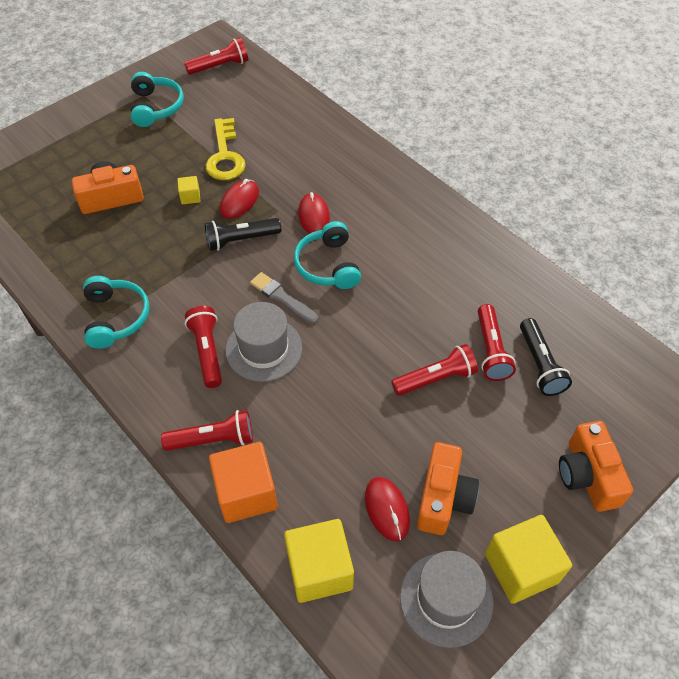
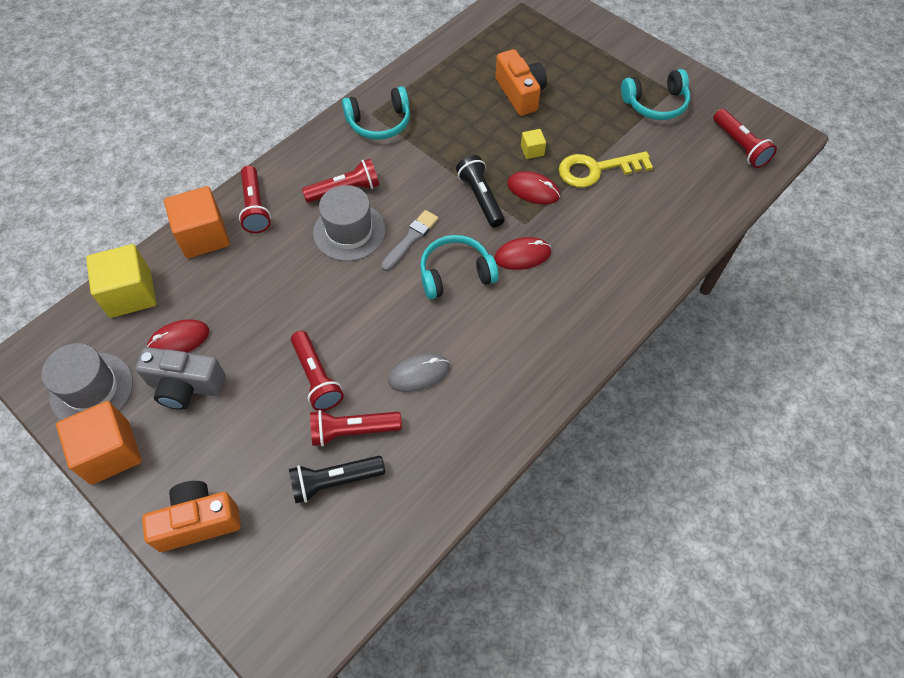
camera: 85 degrees right, 5 degrees up
(434, 299) = (419, 374): none -> grey mouse
(443, 498) = (185, 386): orange camera -> grey camera
(521, 568) = (110, 452): yellow cube -> orange cube

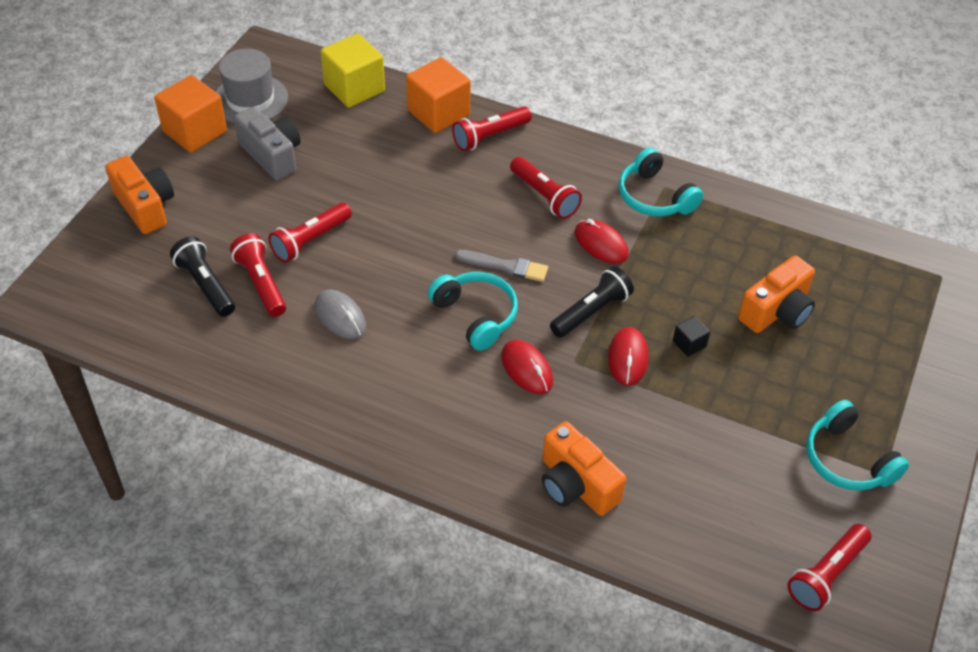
camera: 70 degrees right, 10 degrees down
(179, 340) = (317, 135): red mouse -> red mouse (601, 244)
(185, 386) = (272, 155): grey camera -> grey camera turned 150 degrees clockwise
(349, 231) = (492, 215): grey hat -> none
(532, 150) = (689, 344): yellow cube -> black cube
(596, 170) = (693, 415): yellow key -> none
(638, 257) = (576, 485): none -> orange camera

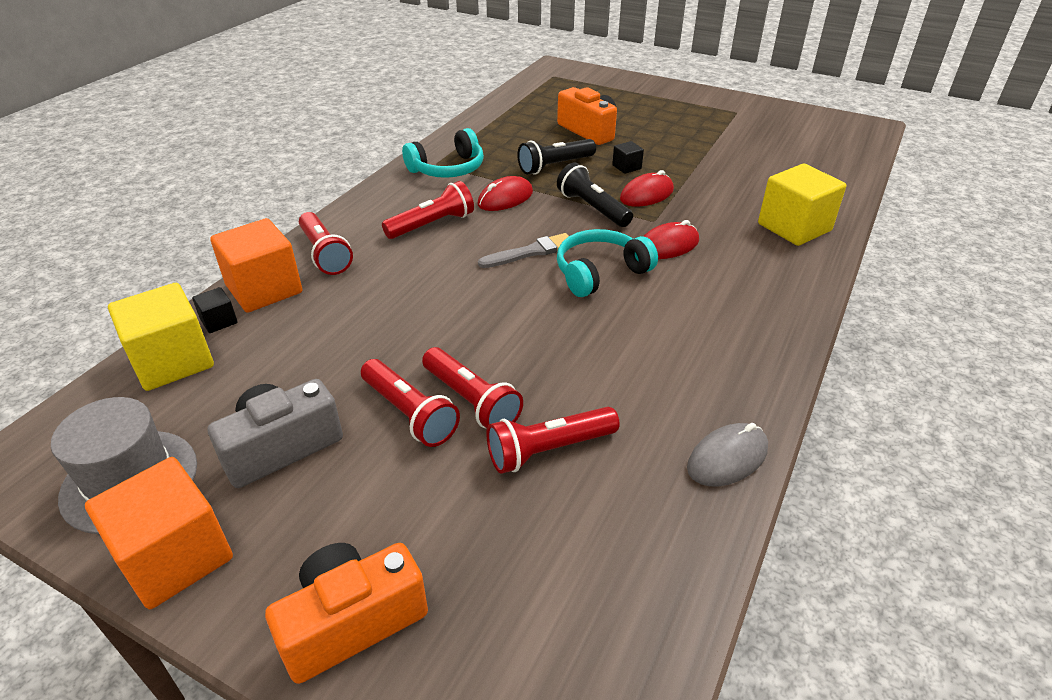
camera: 85 degrees left, 10 degrees down
(205, 285) = (551, 516): black flashlight -> black flashlight (555, 166)
(340, 316) = (607, 372): grey mouse -> grey mouse (727, 458)
(398, 99) = (219, 321): none -> black cube
(505, 266) = (530, 252): grey brush -> grey brush turned 45 degrees clockwise
(576, 485) = (794, 227): orange camera -> yellow cube
(628, 358) = (646, 194): red mouse -> red mouse turned 45 degrees counterclockwise
(826, 574) = (830, 137): red flashlight -> red flashlight (409, 414)
(847, 459) = (728, 121): turquoise headphones -> none

